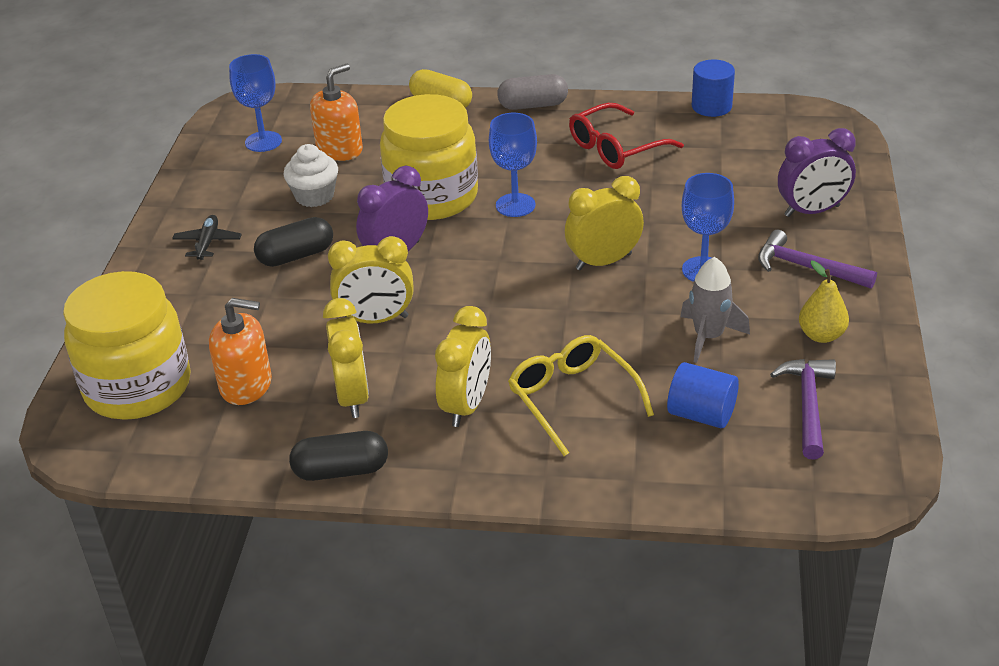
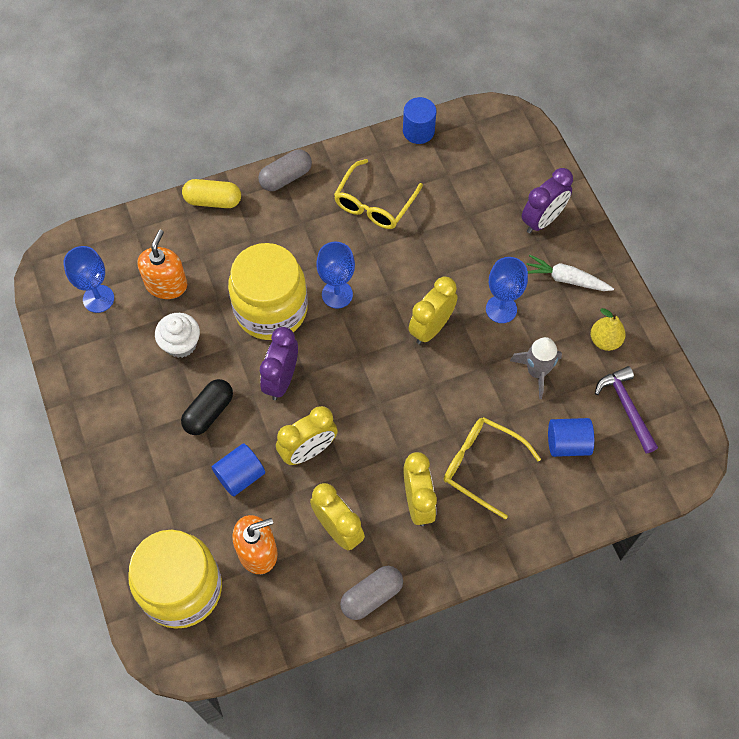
camera: 30 degrees left, 25 degrees up
(207, 243) = (131, 427): black plane -> none
(284, 316) = (240, 476): none -> blue cylinder
(341, 470) = (371, 596): black capsule -> grey capsule
(616, 147) = (374, 203): red glasses -> yellow glasses
(807, 268) = (566, 279): purple hammer -> white carrot

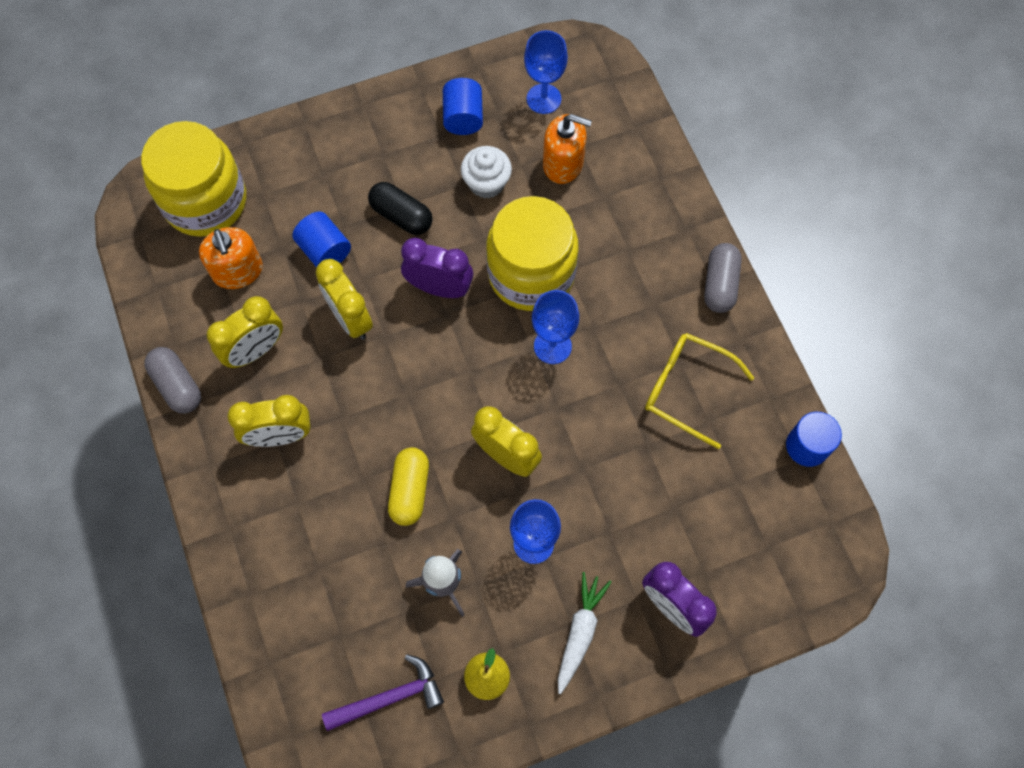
camera: 90 degrees right, 5 degrees up
(213, 201) = (680, 205): yellow capsule -> yellow capsule (410, 490)
(286, 177) = (720, 284): grey capsule -> grey capsule turned 45 degrees clockwise
(482, 466) = (320, 510): yellow glasses -> none
(567, 444) = (343, 616): blue cylinder -> blue cylinder (463, 117)

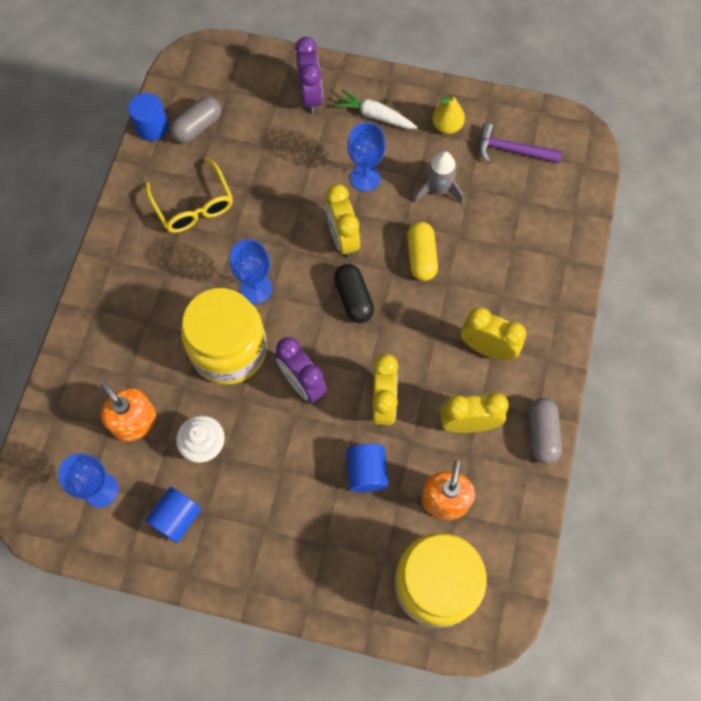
camera: 145 degrees left, 0 degrees up
(401, 216) = (288, 462): black capsule -> black capsule (353, 298)
(410, 490) = (421, 257): yellow capsule -> yellow capsule turned 45 degrees counterclockwise
(580, 632) = (375, 116): white carrot -> white carrot turned 60 degrees clockwise
(720, 284) = (109, 256): grey capsule -> grey capsule (197, 127)

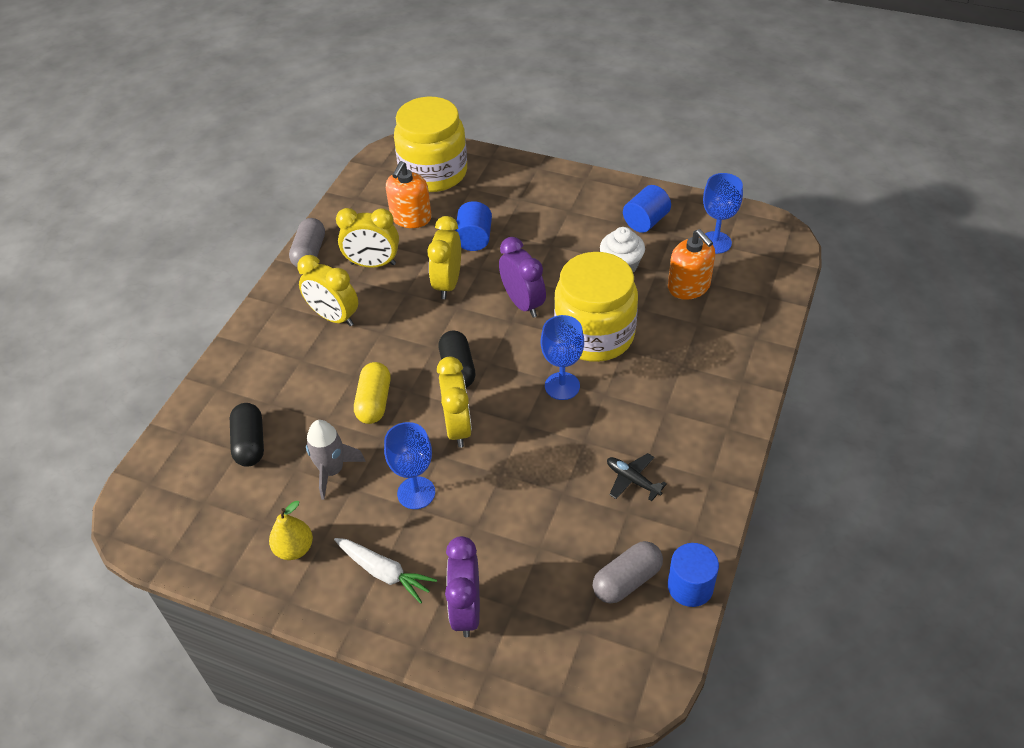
camera: 170 degrees left, 20 degrees down
(193, 204) = (632, 480): yellow glasses -> black plane
(512, 150) = (225, 509): purple hammer -> none
(515, 207) = (250, 443): none -> black capsule

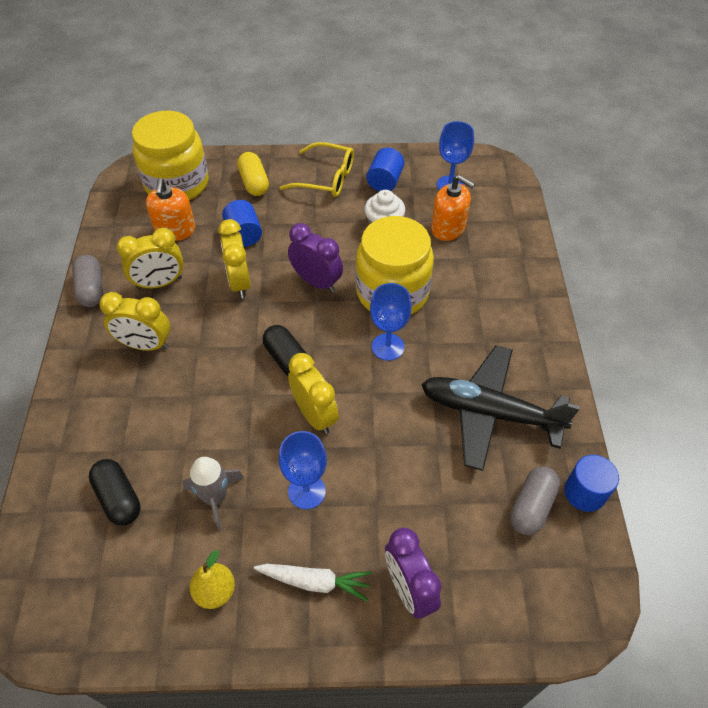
camera: 25 degrees left, 5 degrees up
(374, 402) = (224, 416): yellow capsule -> yellow capsule (254, 183)
(584, 203) = (325, 178): none -> yellow glasses
(632, 480) = (489, 413): black plane -> black plane, size x2.44

